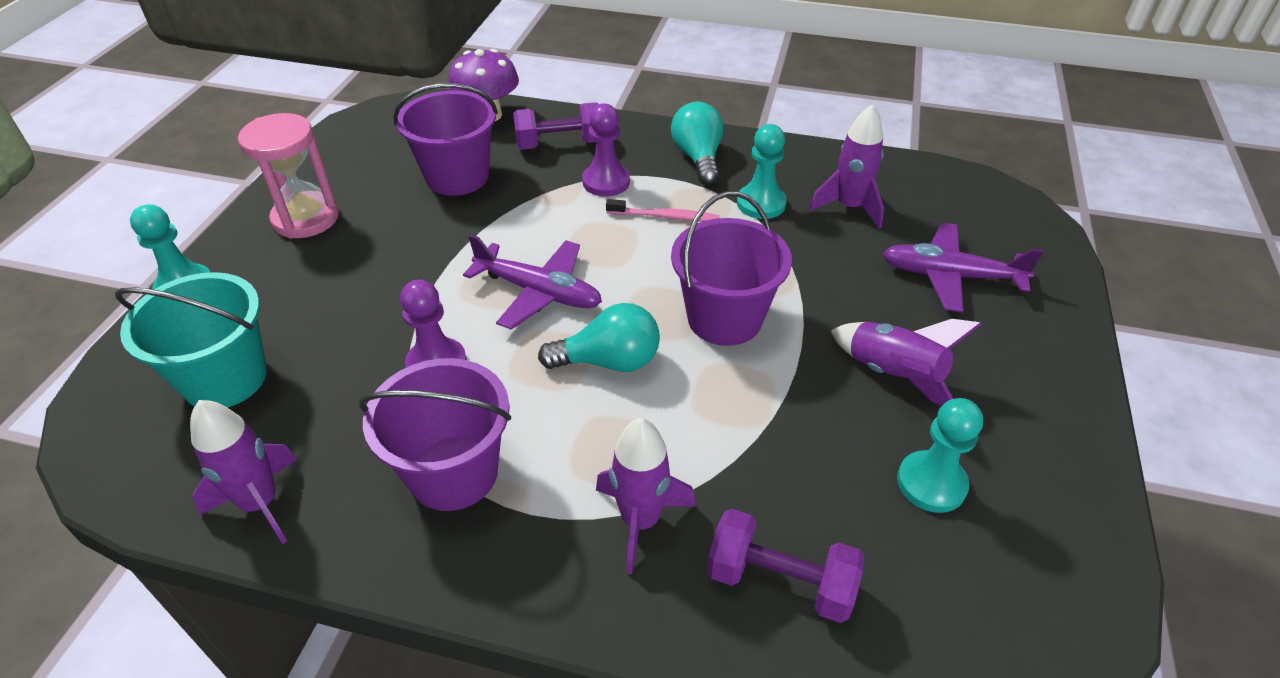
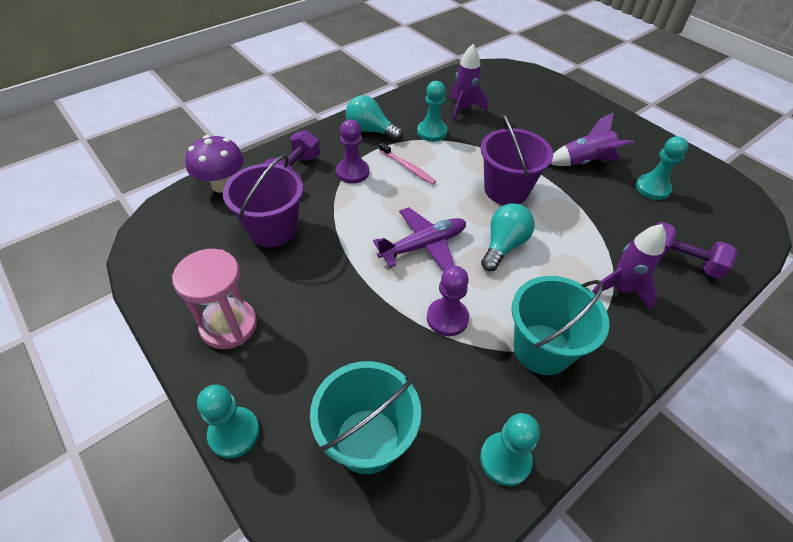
camera: 55 degrees left, 5 degrees up
(260, 503) = (505, 459): purple rocket -> turquoise pawn
(453, 473) = (542, 349): purple bucket -> turquoise bucket
(665, 217) = (408, 167): pink toothbrush -> pink toothbrush turned 90 degrees clockwise
(780, 581) = (680, 261): purple dumbbell -> purple dumbbell turned 60 degrees clockwise
(950, 276) = (537, 111): purple plane -> none

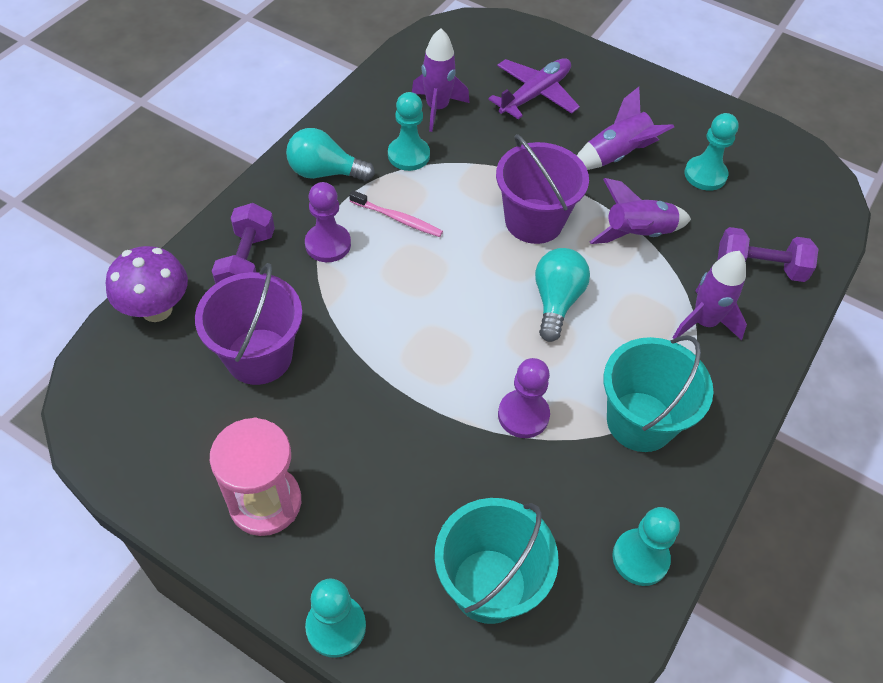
camera: 20 degrees left, 5 degrees up
(423, 245) = (460, 327): purple plane -> purple plane (535, 94)
(584, 215) = (637, 234): none -> purple rocket

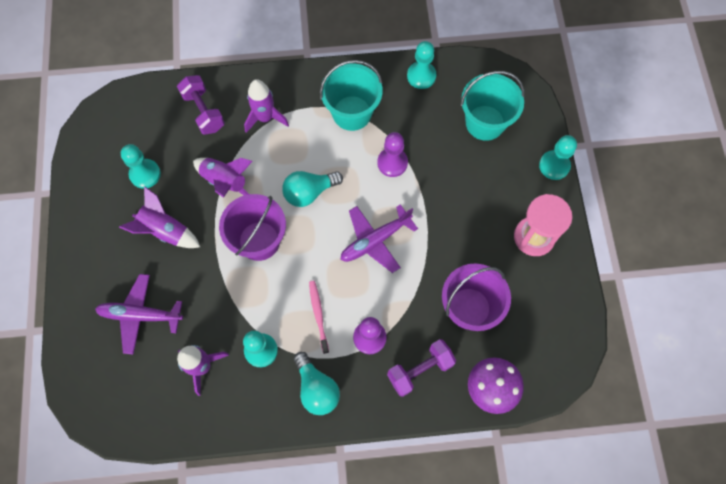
camera: 125 degrees left, 15 degrees up
(433, 323) = (375, 240): none -> purple plane

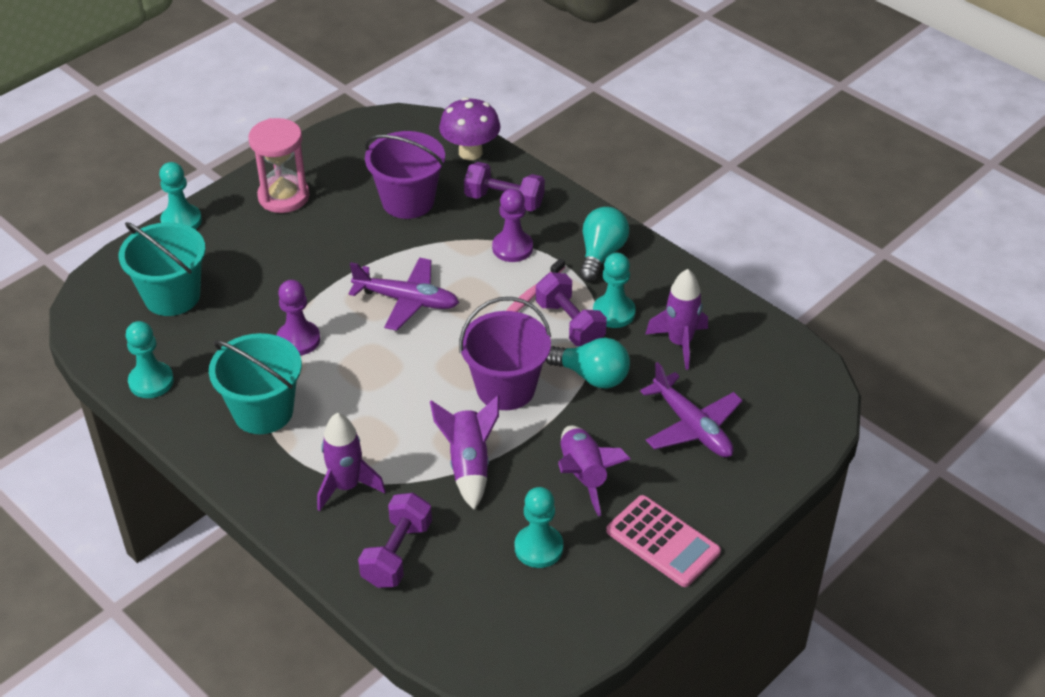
camera: 130 degrees left, 25 degrees down
(91, 233) = (662, 542): none -> pink calculator
(275, 317) = (570, 323): none -> purple dumbbell
(309, 192) = (405, 384): turquoise light bulb -> turquoise light bulb (592, 376)

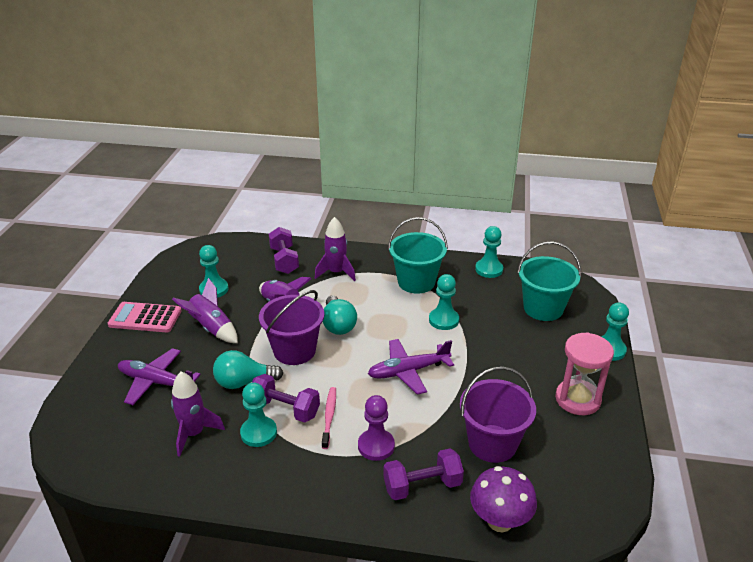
camera: 145 degrees right, 10 degrees down
(298, 340) = (443, 320): purple pawn -> turquoise pawn
(601, 254) = (303, 477): turquoise light bulb -> turquoise light bulb (338, 325)

